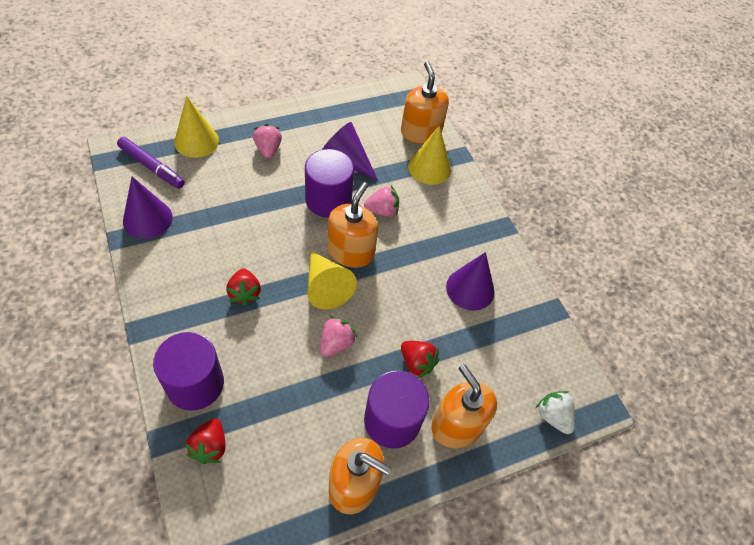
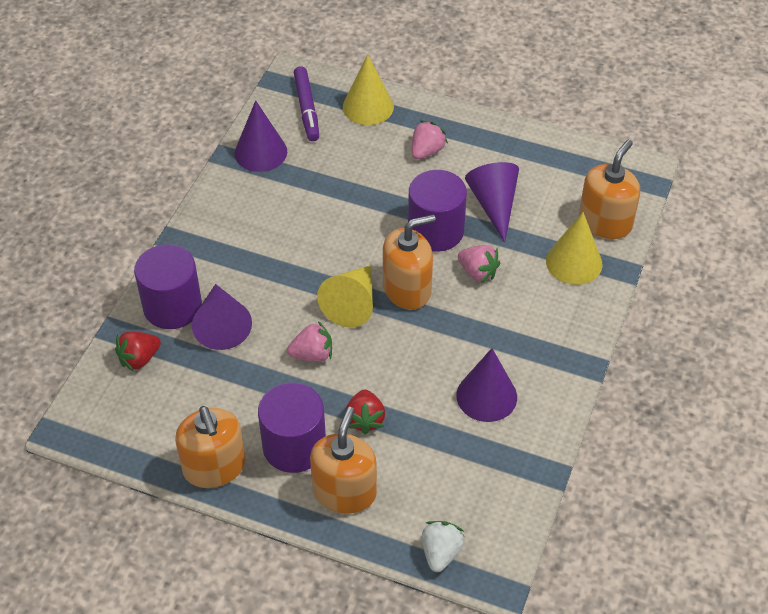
camera: 50 degrees right, 5 degrees down
(245, 293) = (279, 263): red strawberry -> none
(249, 370) = (222, 325): none -> purple cone

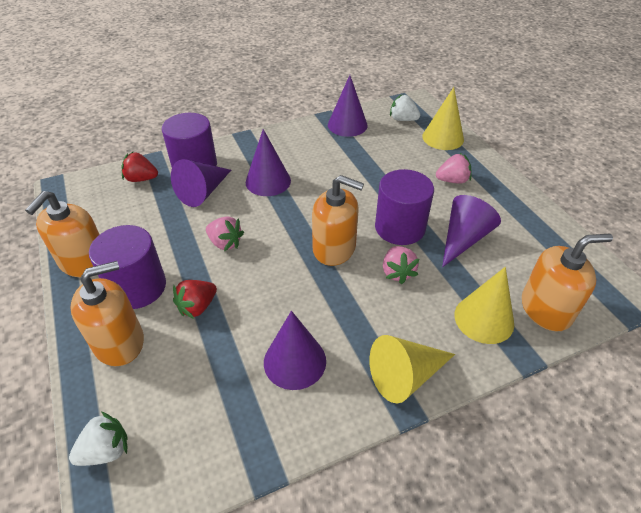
camera: 45 degrees right, 5 degrees down
(267, 270) = (268, 181): none -> purple cone
(306, 109) = (403, 119): purple marker -> white strawberry
(352, 303) = (289, 232): yellow cone -> yellow cone (405, 376)

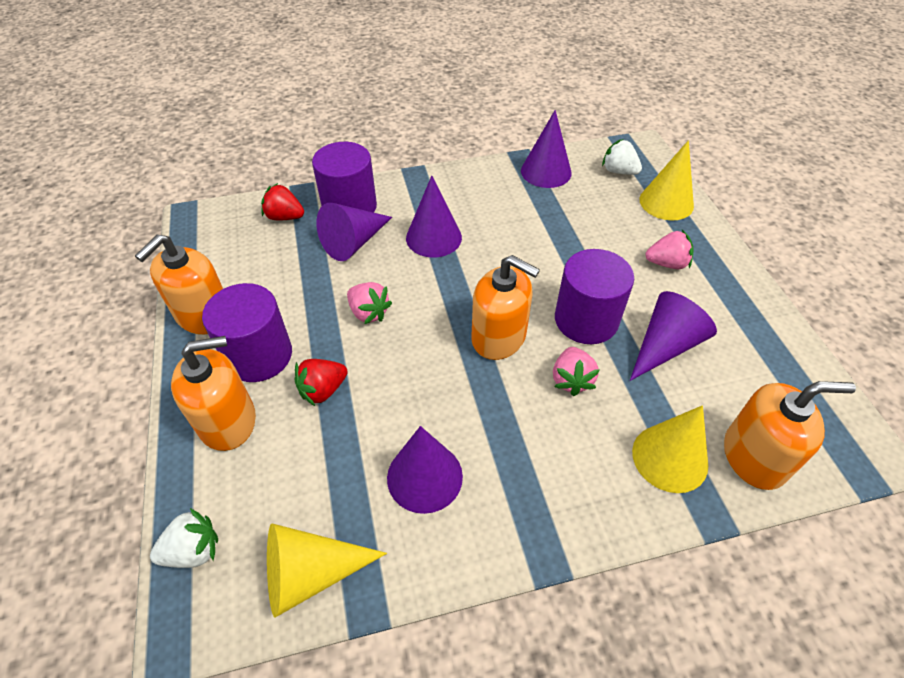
camera: 10 degrees right, 5 degrees up
(405, 376) = (555, 517): yellow cone -> yellow cone (311, 573)

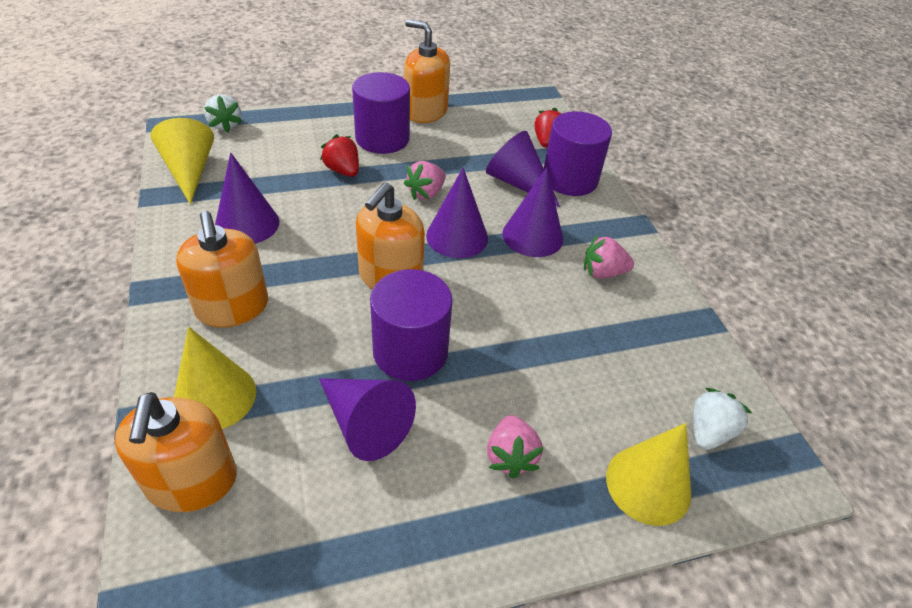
camera: 85 degrees right, 5 degrees down
(228, 421) = (322, 130): orange soap dispenser -> orange soap dispenser (232, 307)
(546, 171) = (679, 343): purple cone -> purple cone (457, 236)
(571, 380) = (328, 328): pink strawberry -> pink strawberry (603, 272)

